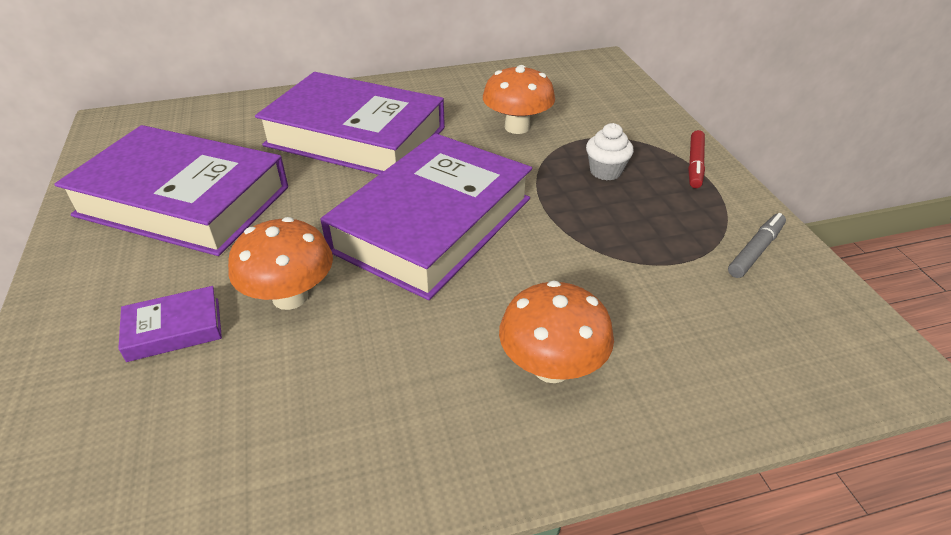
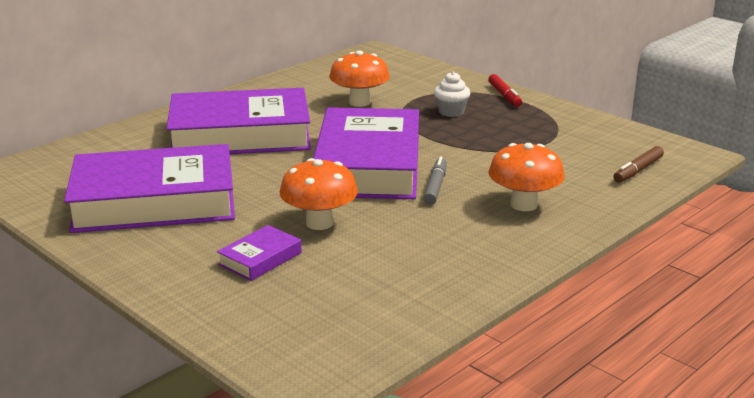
camera: 30 degrees left, 15 degrees down
(755, 251) = (582, 127): grey marker -> grey marker (435, 186)
(775, 364) = (638, 170): none -> brown marker

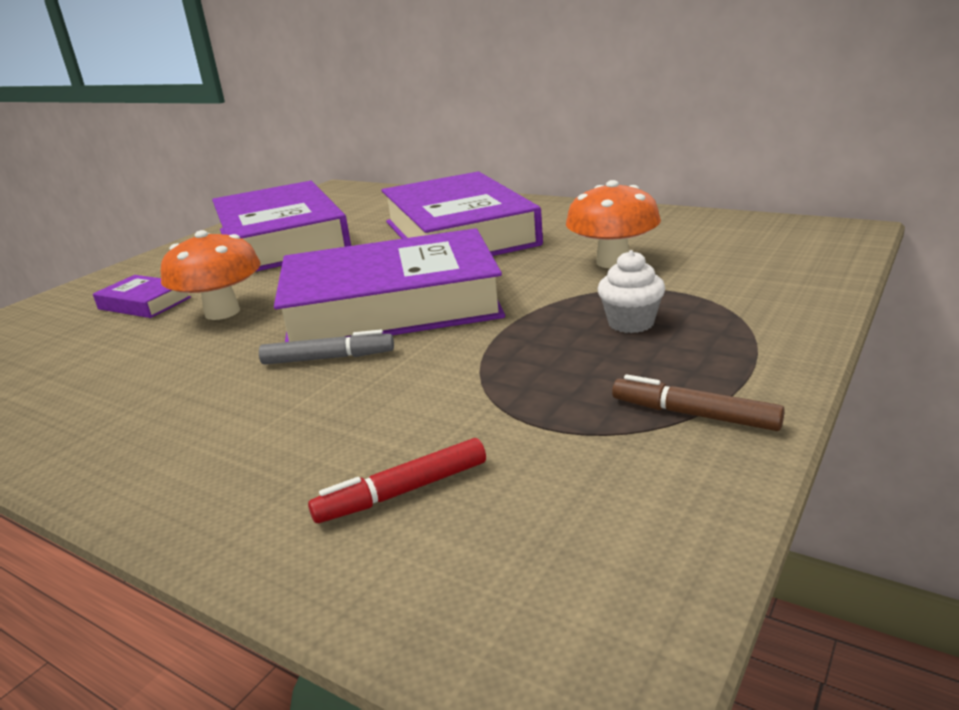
camera: 80 degrees right, 0 degrees up
(504, 95) = (762, 353): red marker -> red marker (402, 491)
(524, 205) = (262, 438): orange mushroom -> none
(638, 170) = (442, 566): brown marker -> brown marker (694, 414)

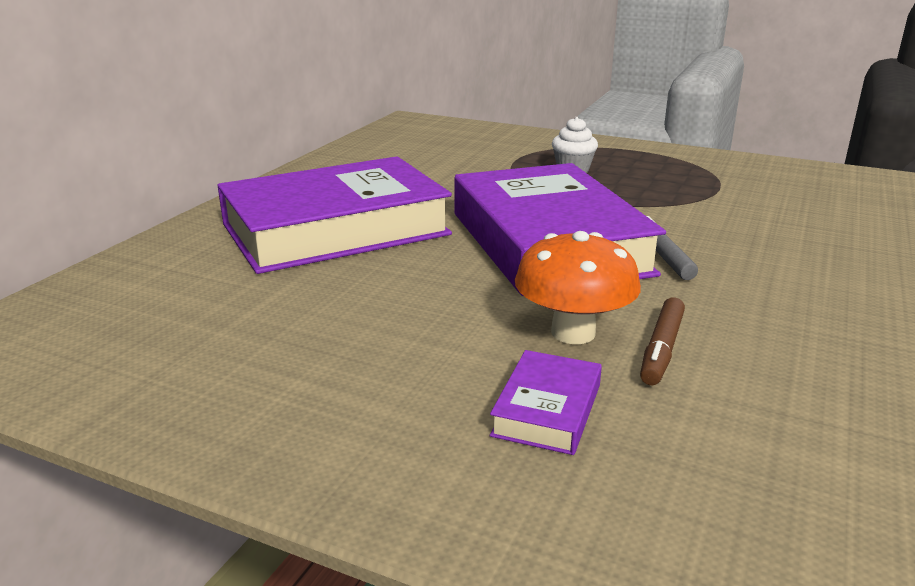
camera: 100 degrees left, 0 degrees up
(281, 240) = (287, 346): purple book -> none
(402, 491) = (810, 215): red marker -> none
(613, 262) = (453, 172): orange mushroom -> none
(694, 414) = (685, 161): brown marker -> brown marker (661, 349)

